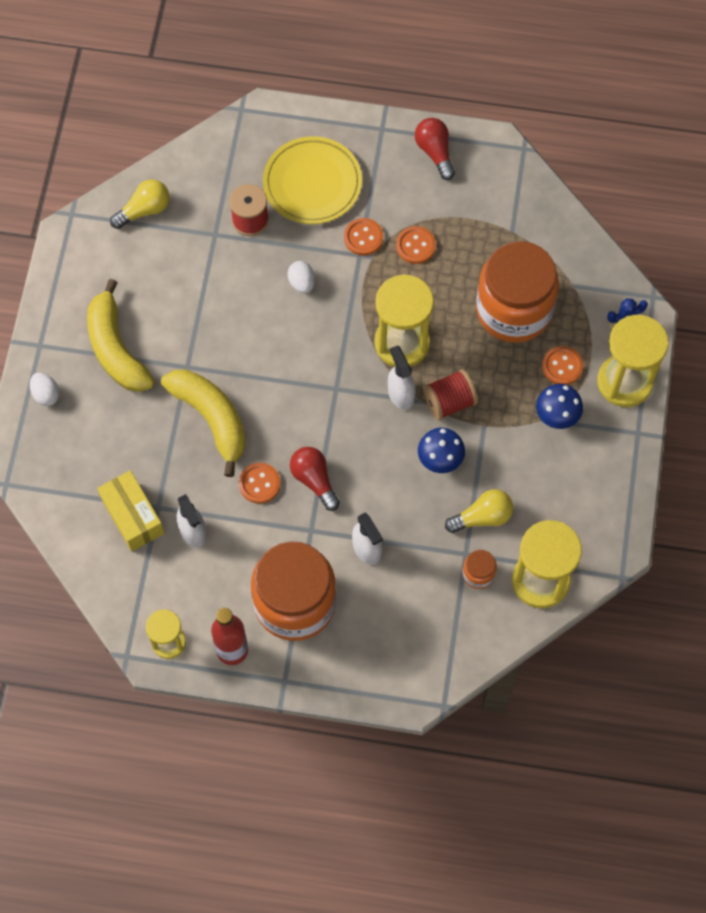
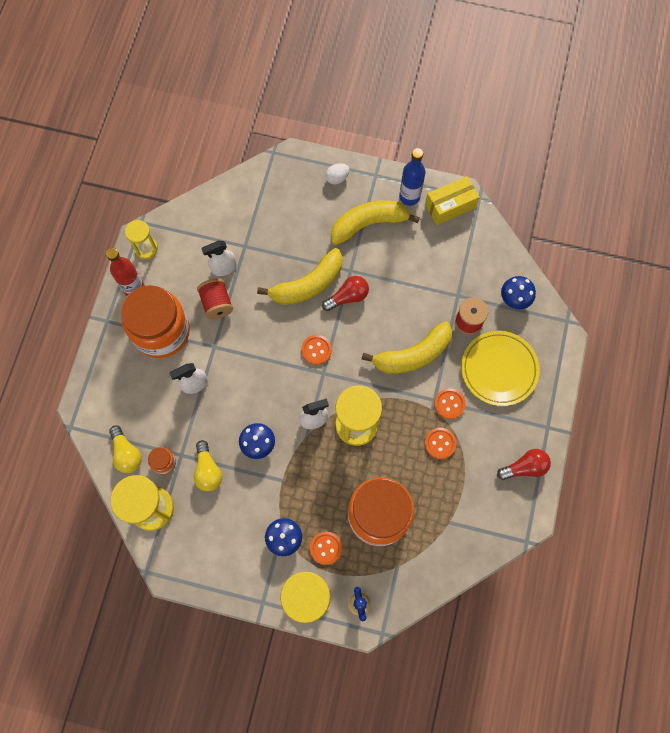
camera: 95 degrees right, 5 degrees up
(72, 300) = (409, 197): none -> blue bottle
(133, 516) = (240, 230): yellow box -> yellow box (450, 206)
(144, 210) = (480, 247): yellow light bulb -> yellow light bulb (126, 453)
(215, 168) = (514, 299): none -> blue mushroom
(259, 483) = (254, 314): orange button -> orange button (316, 350)
(302, 283) = (413, 355): white egg -> yellow banana
(314, 480) = (252, 352): red light bulb -> red light bulb (348, 297)
(449, 402) = (304, 455): red spool -> red spool (217, 303)

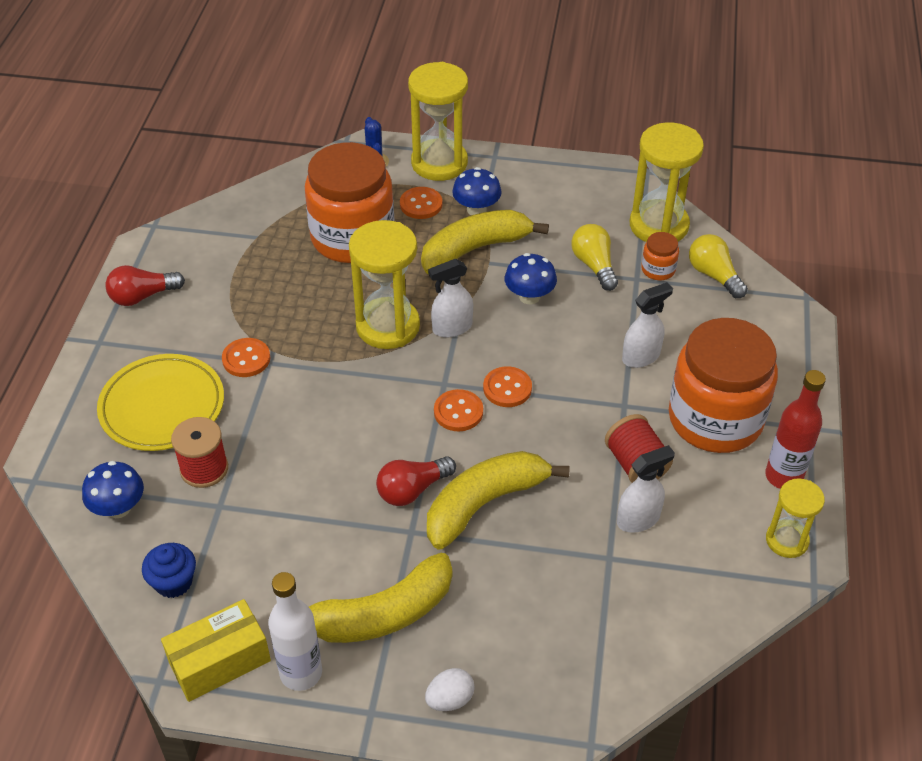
camera: 175 degrees right, 25 degrees down
(409, 197) = (301, 673): blue bottle -> white bottle
(413, 355) = (301, 416): yellow banana -> yellow banana (474, 249)
(440, 443) = (264, 314): orange button -> orange button (507, 388)
(478, 250) = (173, 582): none -> blue cupcake

